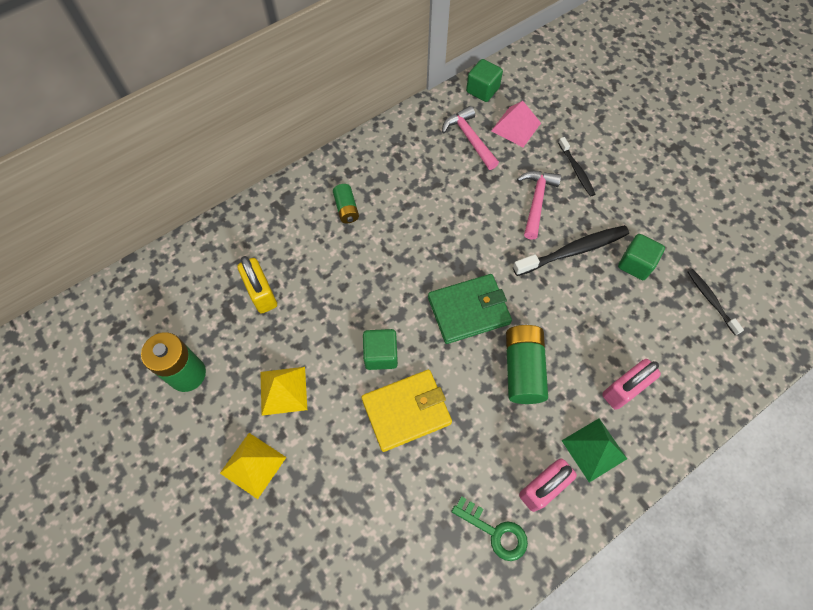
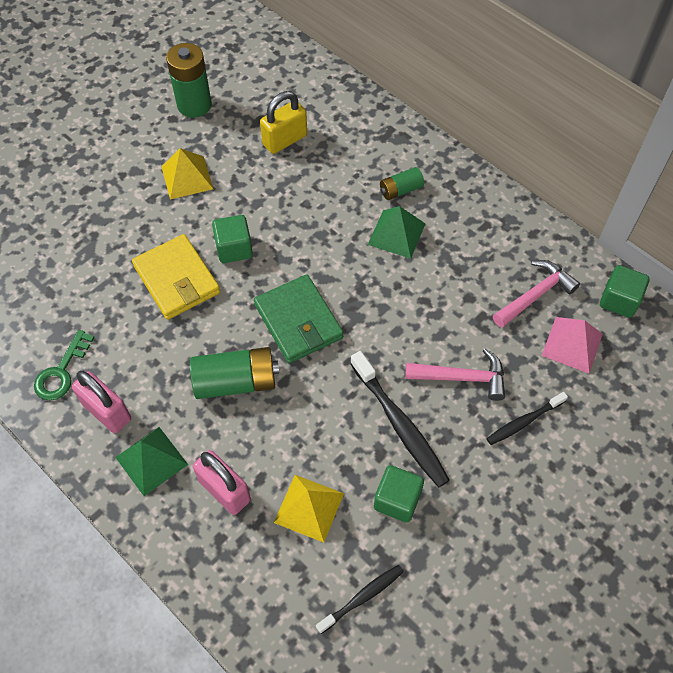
camera: 80 degrees right, 5 degrees down
(253, 465) = (115, 170): yellow pyramid -> yellow pyramid (309, 508)
(392, 220) = (396, 234): none -> green pyramid

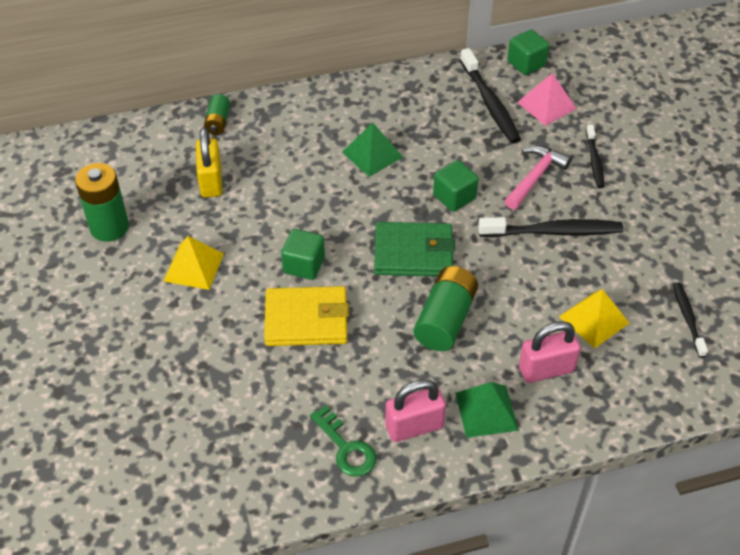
camera: 60 degrees left, 10 degrees down
(397, 500) = (618, 262): green cube -> green cube (454, 197)
(400, 190) = (330, 132): green battery -> green battery (218, 122)
(535, 295) = (490, 103): pink hammer -> black toothbrush

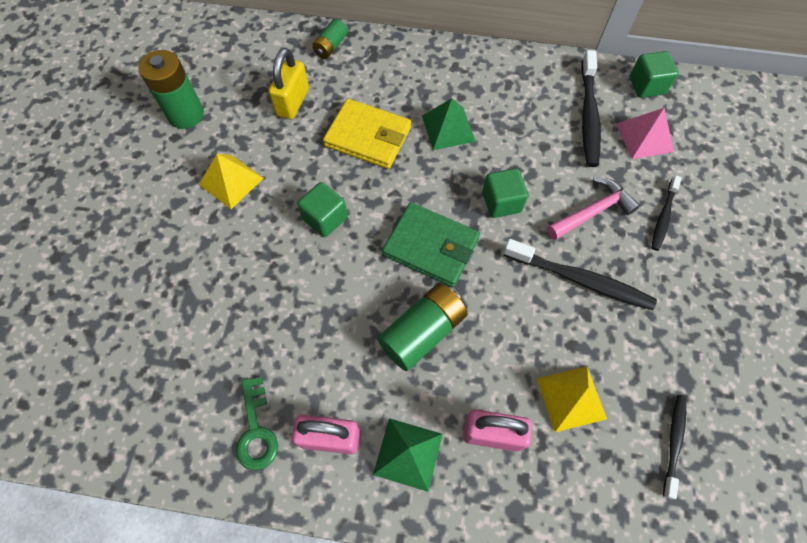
camera: 25 degrees right, 15 degrees up
(306, 320) = (296, 276): yellow wallet -> yellow wallet (368, 137)

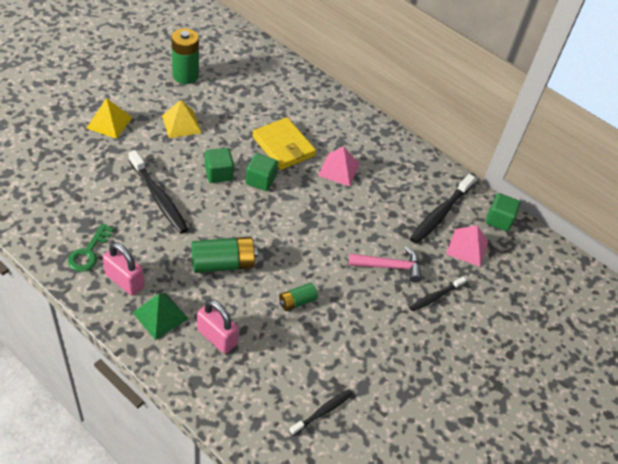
camera: 25 degrees right, 15 degrees down
(293, 102) = (254, 103): yellow padlock -> none
(331, 46) = (305, 85): green battery -> green battery (297, 302)
(431, 247) = (268, 224): green wallet -> none
(448, 128) = (339, 169): green pyramid -> pink pyramid
(501, 202) = (335, 227): green cube -> green cube (260, 180)
(571, 398) = (281, 350): yellow pyramid -> yellow pyramid (109, 122)
(580, 279) = (346, 296): black toothbrush -> black toothbrush (159, 197)

